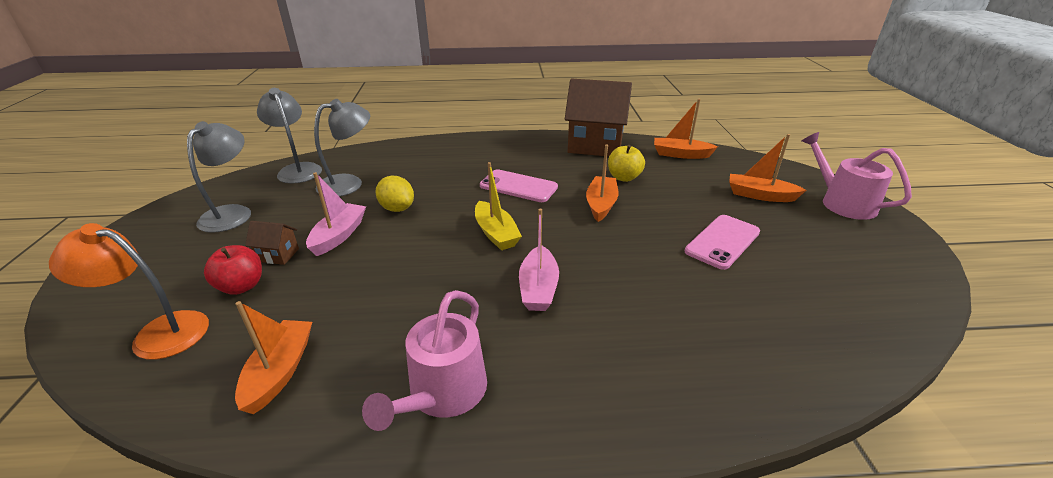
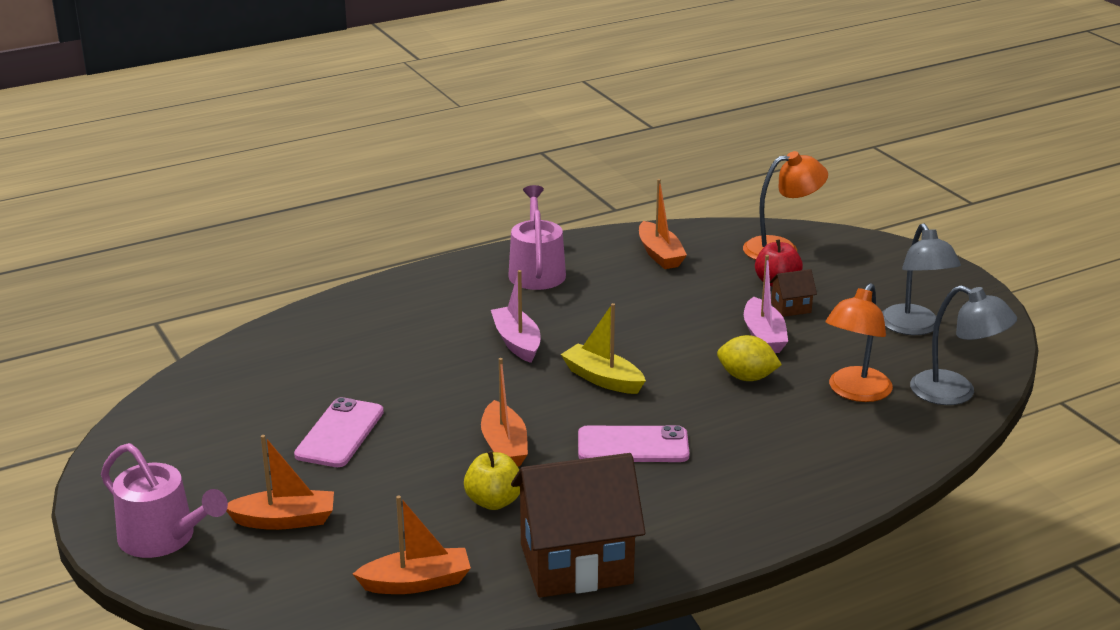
camera: 155 degrees right, 5 degrees down
(349, 183) = (855, 392): grey lamp -> orange lamp

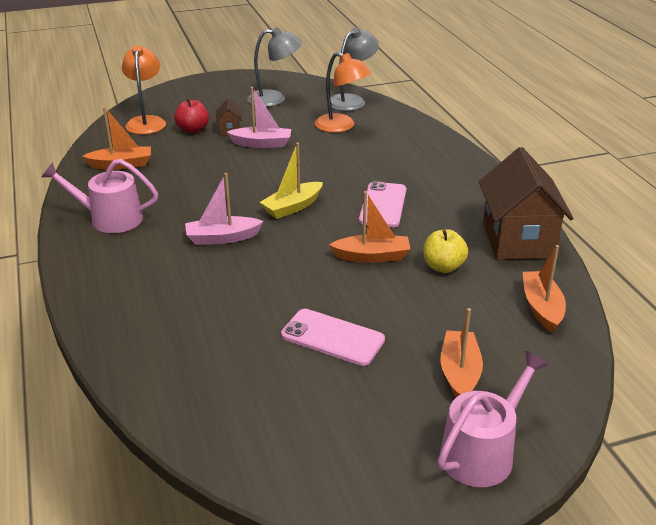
camera: 80 degrees left, 5 degrees up
(747, 377) = (311, 156): yellow lemon -> none

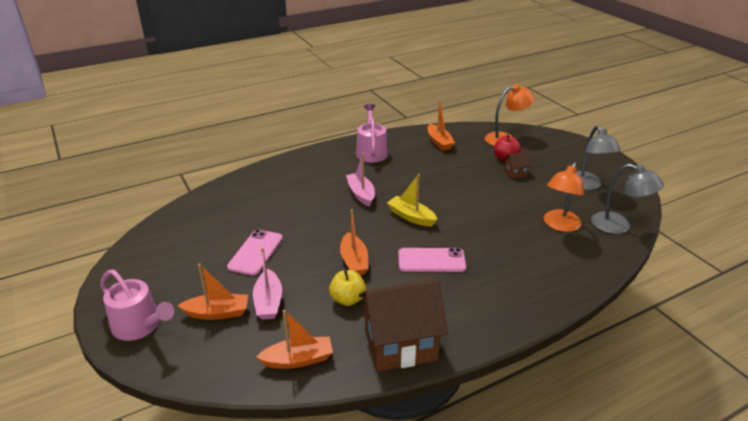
camera: 80 degrees right, 0 degrees up
(262, 144) = (502, 190): pink boat -> pink boat (268, 302)

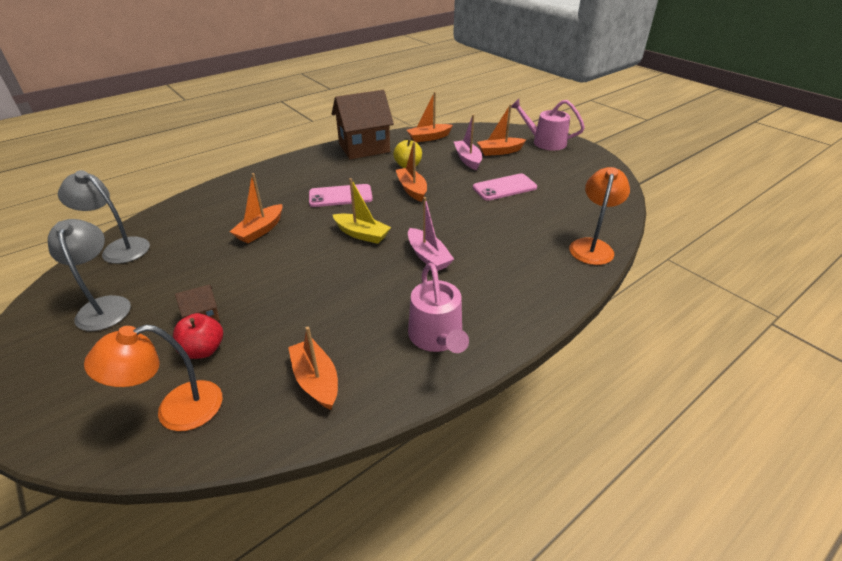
camera: 170 degrees right, 5 degrees up
(255, 252) = (504, 187): pink phone -> pink phone turned 60 degrees clockwise
(502, 230) = (260, 230): none -> orange boat
(559, 225) = (191, 241): orange lamp -> orange lamp (592, 246)

